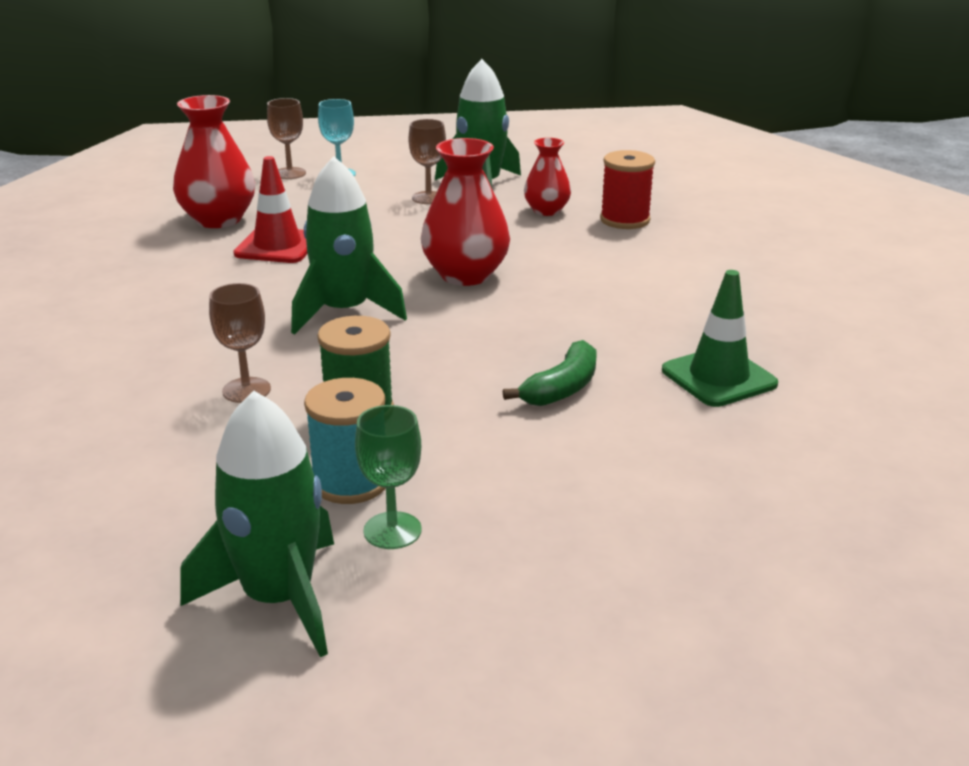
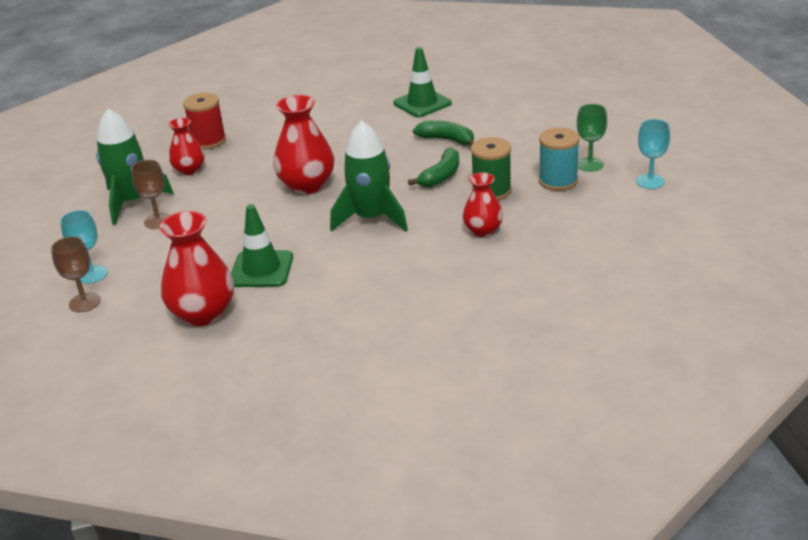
camera: 95 degrees left, 5 degrees up
(246, 390) = (483, 230): brown goblet -> red vase
(277, 246) = (261, 269): red traffic cone -> green traffic cone
(278, 598) = (650, 181): green rocket -> turquoise goblet
(435, 372) = (441, 176): none -> green banana

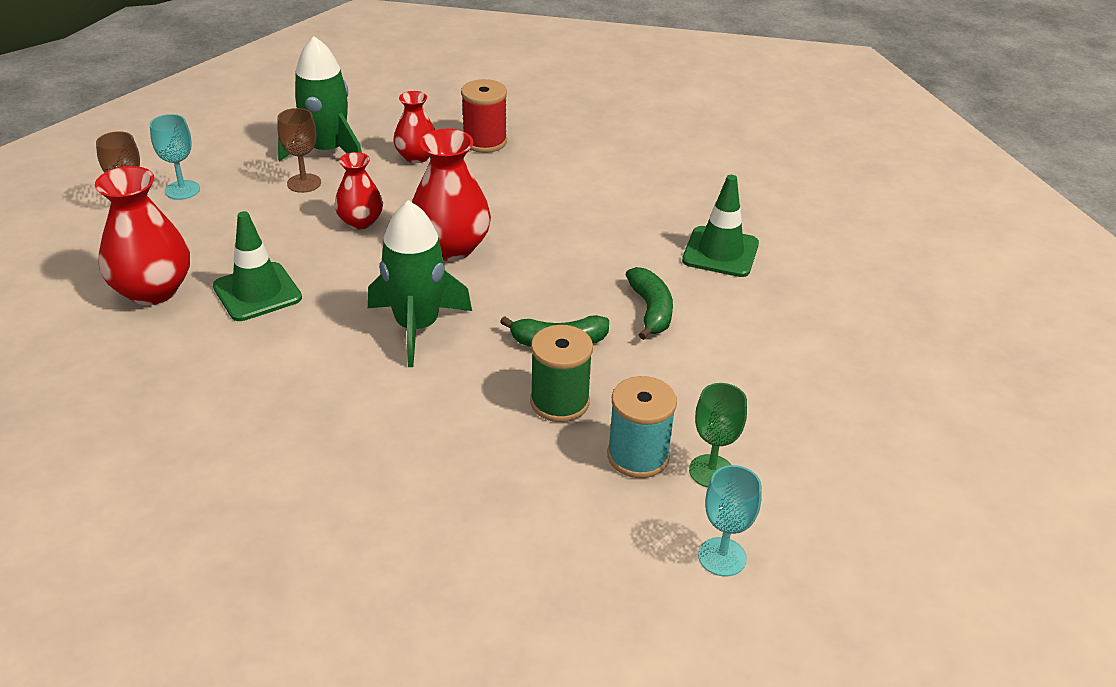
camera: 50 degrees right, 5 degrees up
(483, 230) = (459, 433): red vase -> red vase (360, 222)

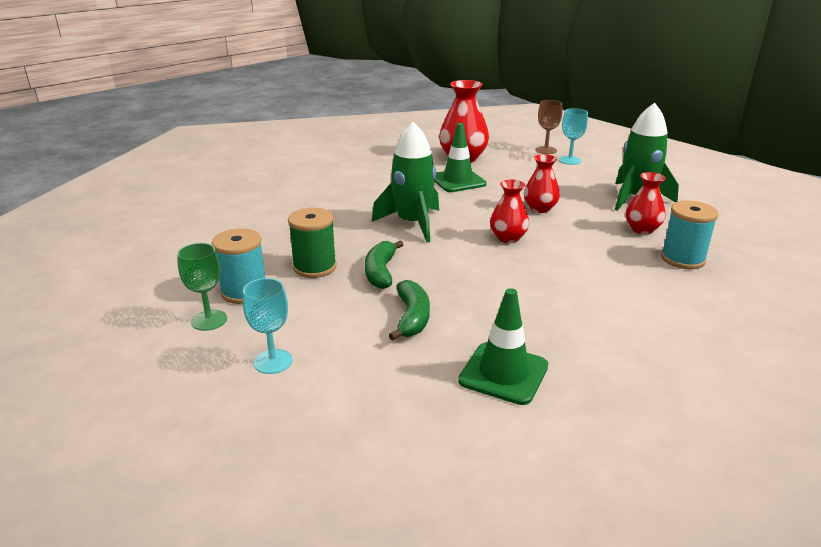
camera: 100 degrees right, 10 degrees down
(304, 183) = (588, 191): brown goblet -> none
(450, 247) = (508, 238): red vase -> red vase, size x0.61
(484, 141) = (682, 259): red spool -> turquoise spool
(651, 310) = (412, 318): green banana -> green banana turned 90 degrees counterclockwise
(722, 557) = (130, 313): turquoise goblet -> turquoise goblet (273, 361)

